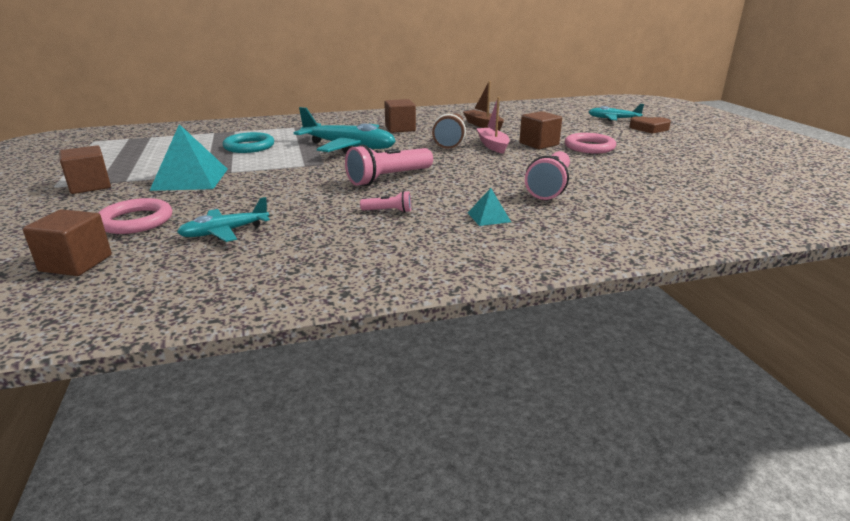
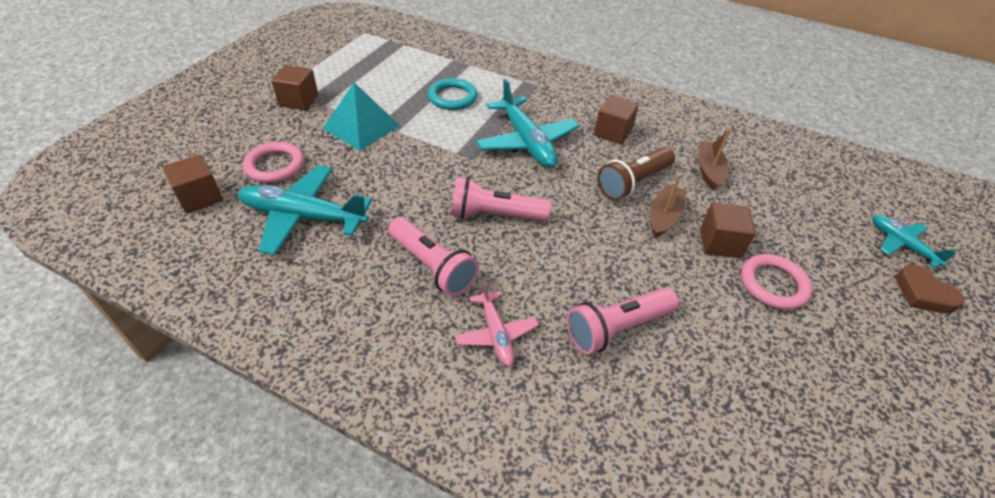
camera: 40 degrees right, 20 degrees up
(224, 232) = (303, 216): turquoise plane -> turquoise plane, size x1.77
(388, 211) = (433, 266): pink flashlight -> pink flashlight, size x2.08
(489, 217) = (496, 334): turquoise pyramid -> pink plane
(493, 146) = (664, 216): pink boat -> brown boat

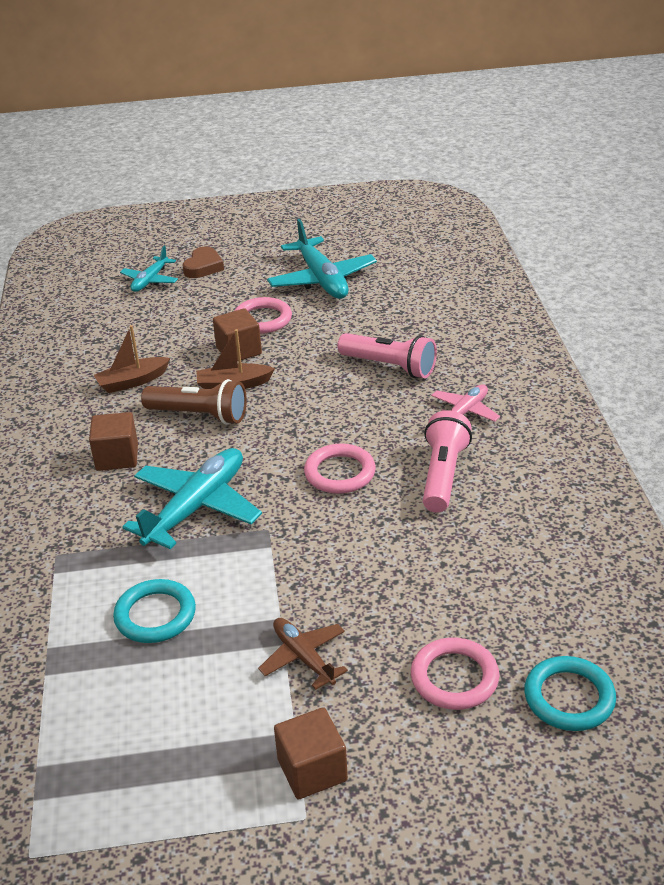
camera: 120 degrees left, 10 degrees down
(200, 197) = (569, 697): brown cube -> turquoise ring
(303, 216) = (491, 592): turquoise plane -> turquoise plane (322, 280)
(361, 127) = (303, 657): turquoise pyramid -> brown plane
(494, 215) = (340, 473): pink flashlight -> pink ring

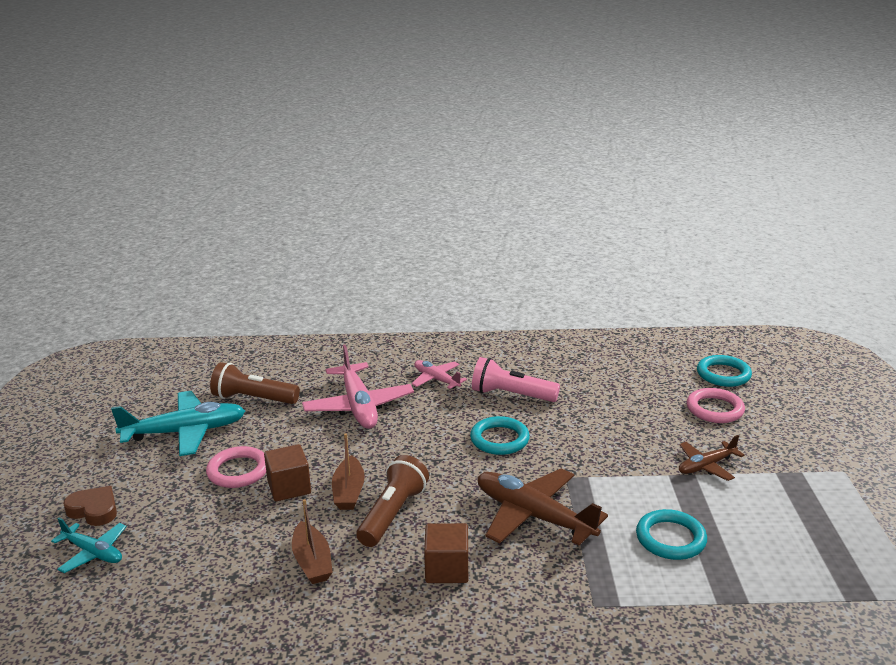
camera: 85 degrees left, 10 degrees down
(197, 507) = (533, 516): turquoise plane -> brown plane
(312, 770) = (805, 467): brown cube -> none
(340, 473) = (499, 439): pink ring -> turquoise ring
(389, 302) = (253, 399): none -> brown flashlight
(390, 367) = (358, 406): pink flashlight -> pink plane

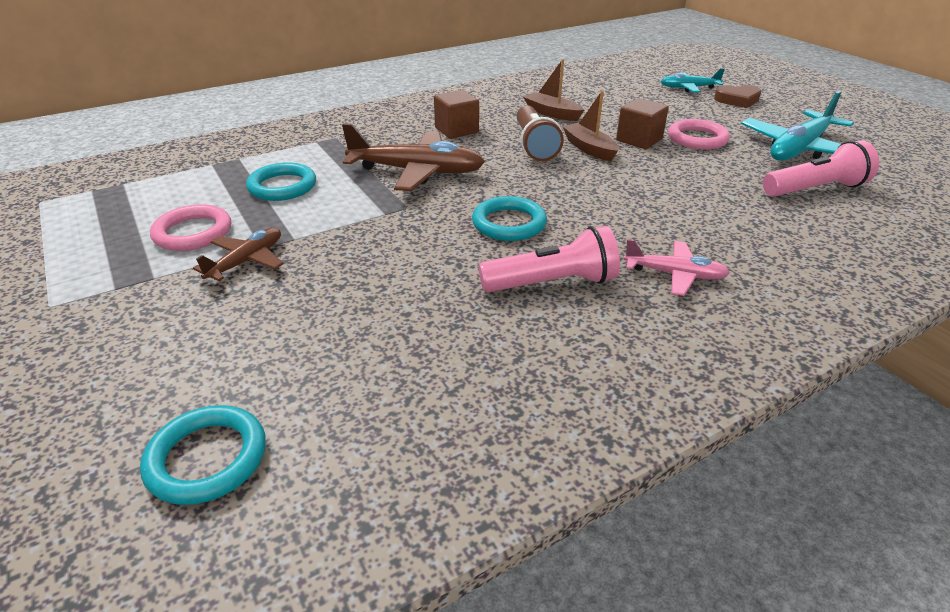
camera: 150 degrees right, 10 degrees up
(253, 399) = (815, 189): brown flashlight -> pink flashlight
(358, 406) = (704, 213): pink plane -> none
(714, 409) = (231, 357): pink ring -> pink ring (193, 232)

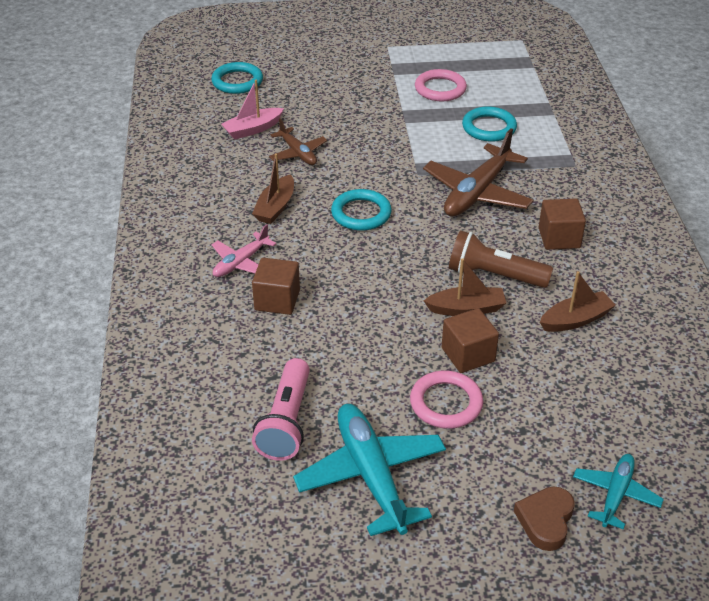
camera: 115 degrees right, 5 degrees up
(247, 261) = (389, 104): brown plane -> brown plane (298, 153)
(378, 370) = (252, 129): none -> pink boat
(552, 283) = (275, 207): pink flashlight -> brown boat
(697, 234) = (277, 300): none -> brown cube

